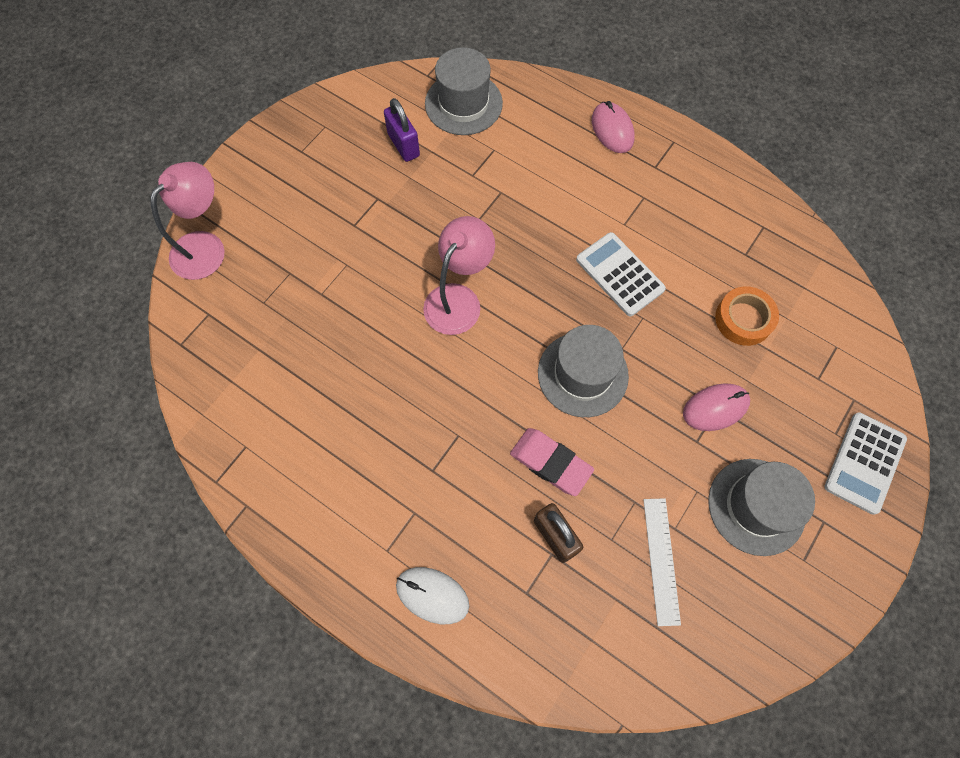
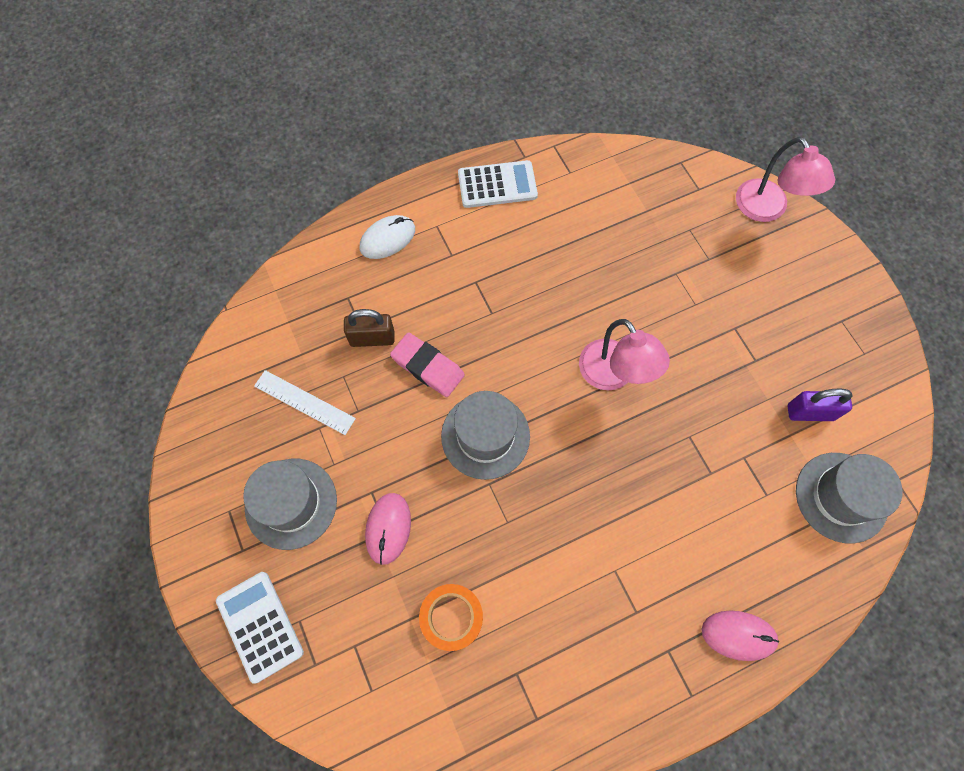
camera: 120 degrees right, 0 degrees up
(550, 463) = (428, 367): pink eraser -> pink eraser turned 60 degrees clockwise
(619, 274) = (562, 529): white calculator -> white calculator (497, 185)

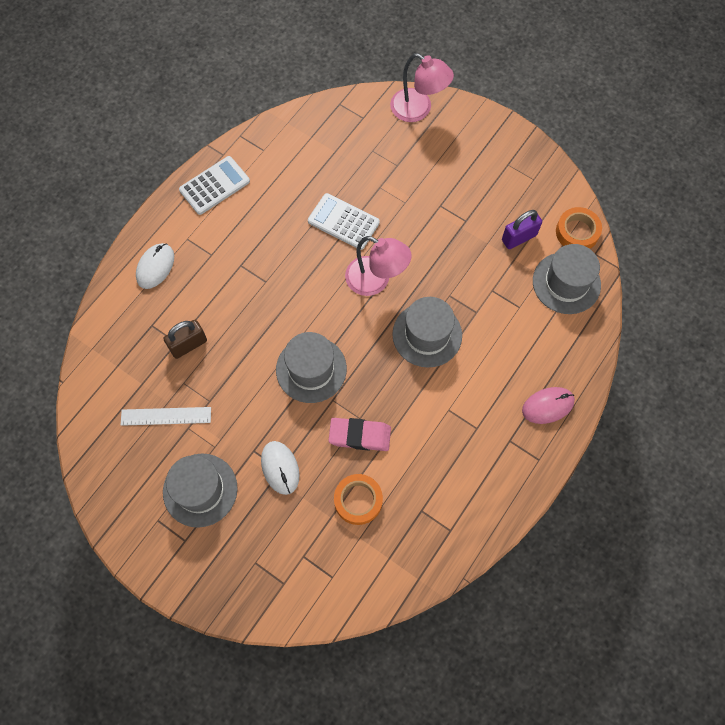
camera: 30 degrees left, 0 degrees up
(260, 626) = (229, 582): white calculator -> white calculator (343, 222)
(388, 528) = (280, 468): pink mouse -> white mouse
(428, 367) = (242, 343): pink eraser -> pink eraser (360, 435)
(638, 468) = (427, 334): none -> grey hat
(887, 443) = (577, 232): none -> orange tape

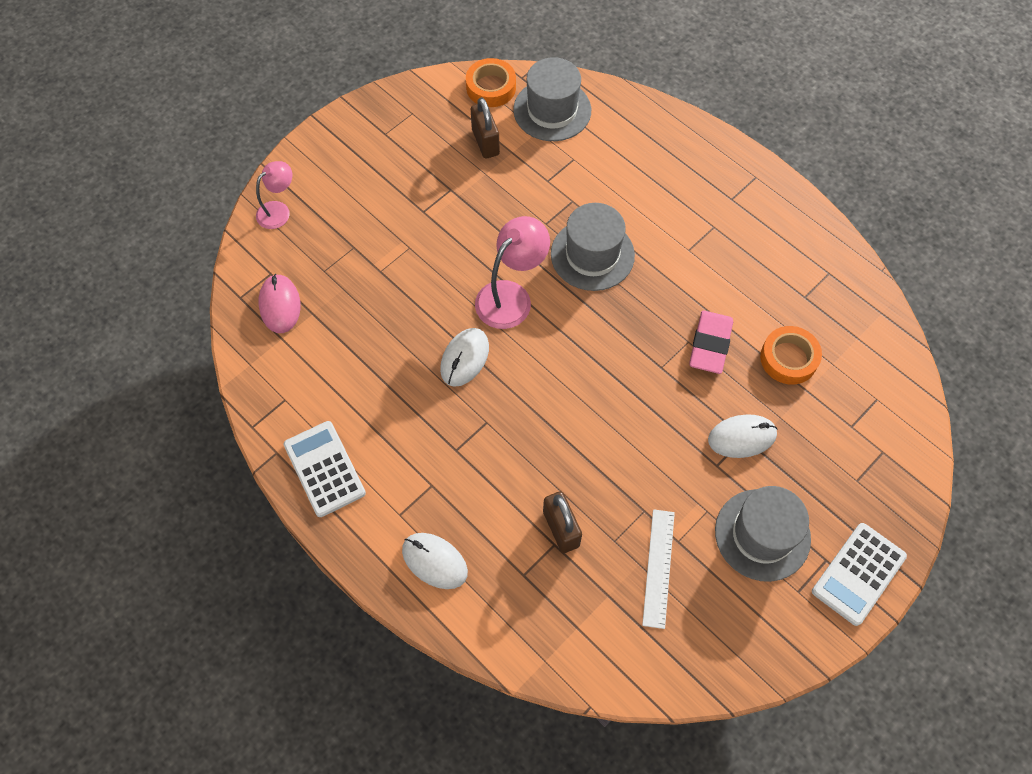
camera: 80 degrees left, 5 degrees down
(311, 369) = (618, 385): grey hat -> none
(315, 258) = (464, 358): none -> white mouse
(343, 222) = (420, 319): white calculator -> white calculator (858, 574)
(418, 110) = (279, 210): pink lamp -> pink lamp, size x0.63
(519, 238) = (485, 142): purple padlock -> brown padlock
(548, 406) = (695, 156): pink mouse -> pink mouse (280, 305)

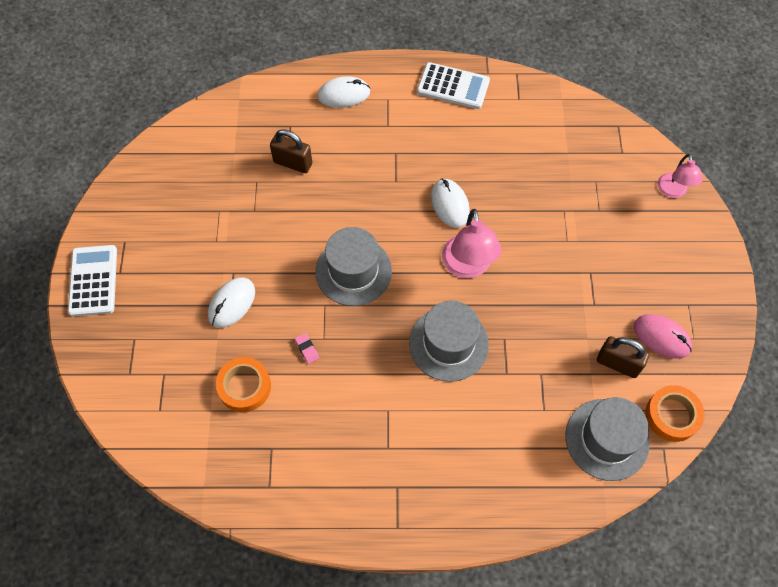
camera: 135 degrees right, 0 degrees up
(280, 305) = (591, 141): pink mouse -> pink mouse (661, 337)
(659, 568) = (218, 188): white ruler -> none
(710, 345) = (307, 349): pink eraser -> pink eraser, size x0.44
(762, 534) = (171, 255): grey hat -> grey hat (353, 271)

